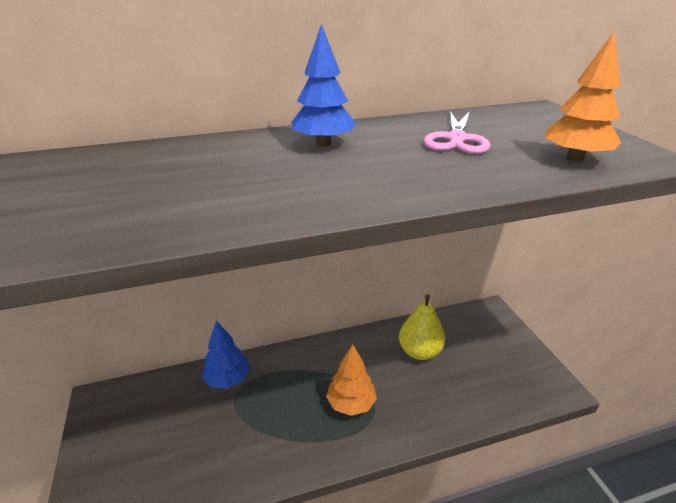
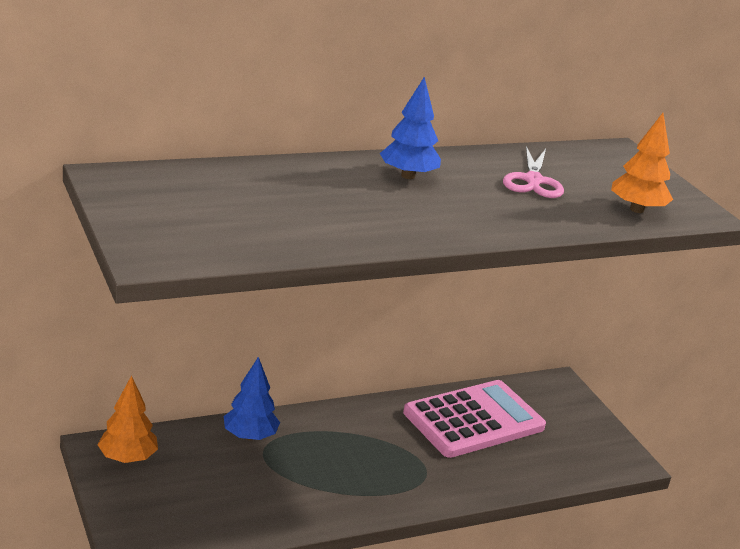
camera: 10 degrees left, 5 degrees down
(351, 404) = (399, 465): orange tree -> orange tree (127, 458)
(419, 351) = (473, 420): yellow pear -> pink calculator

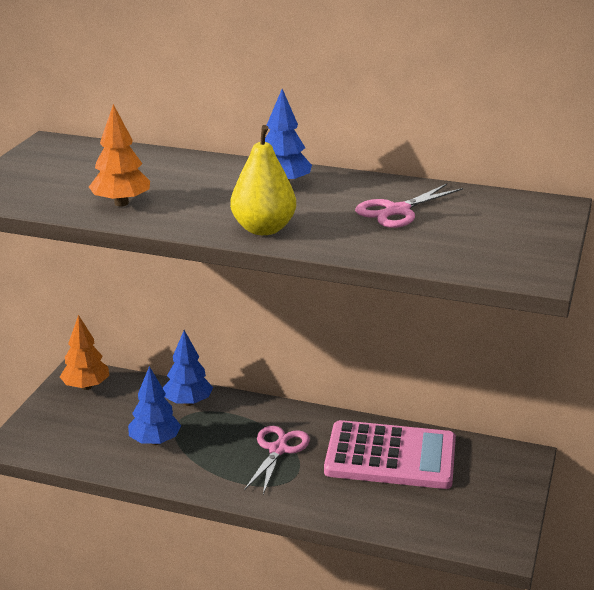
camera: 45 degrees right, 0 degrees up
(270, 487) = (155, 441): none -> blue tree
(383, 450) = (278, 449): none -> pink scissors
(471, 225) = (263, 229): none -> yellow pear
(636, 209) = (460, 254): orange tree -> orange tree (121, 203)

